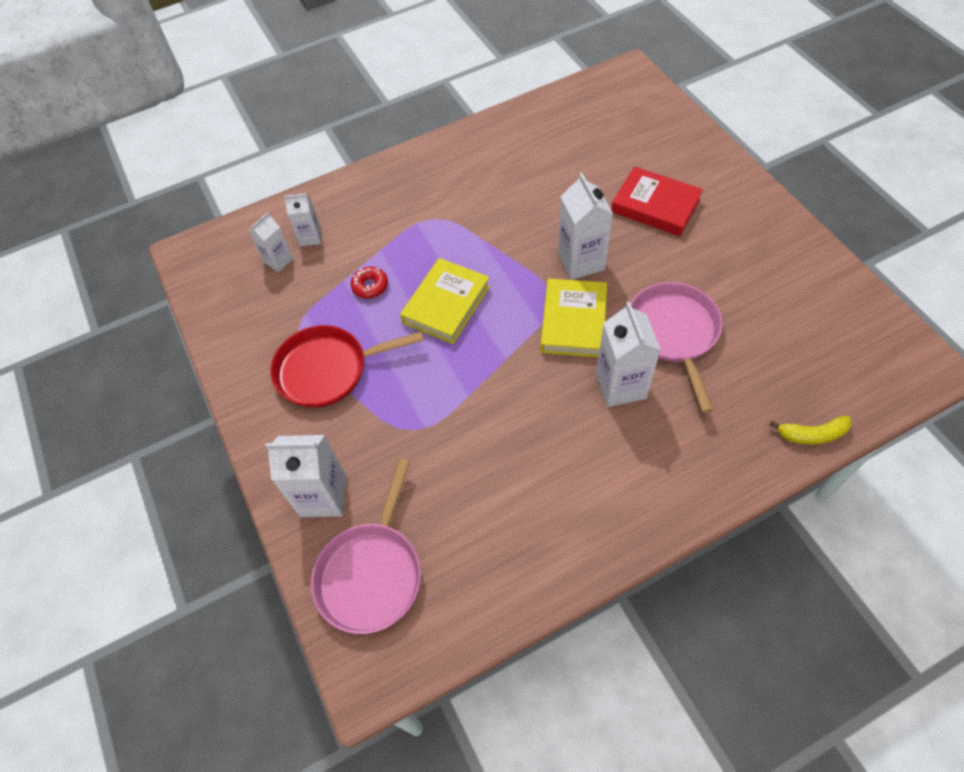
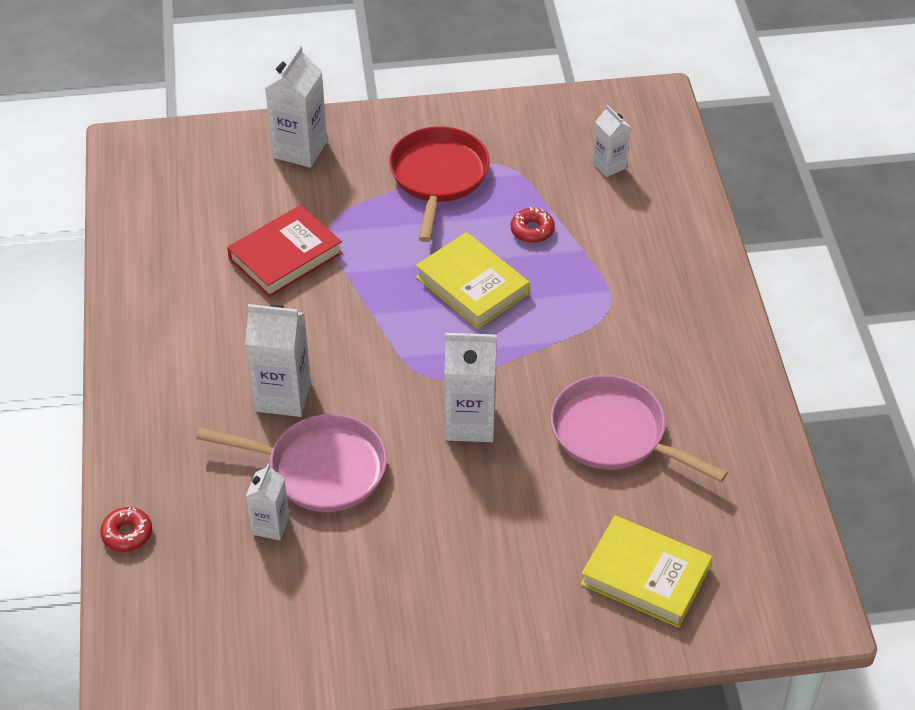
camera: 105 degrees right, 10 degrees down
(310, 237) = (632, 196): white carton -> white carton (270, 525)
(372, 573) = (208, 165): pink pan -> pink pan (614, 434)
(573, 321) = (387, 385): yellow book -> yellow book (645, 576)
(655, 206) = (523, 532): red book -> red book (285, 256)
(812, 434) = (127, 534): yellow banana -> red donut

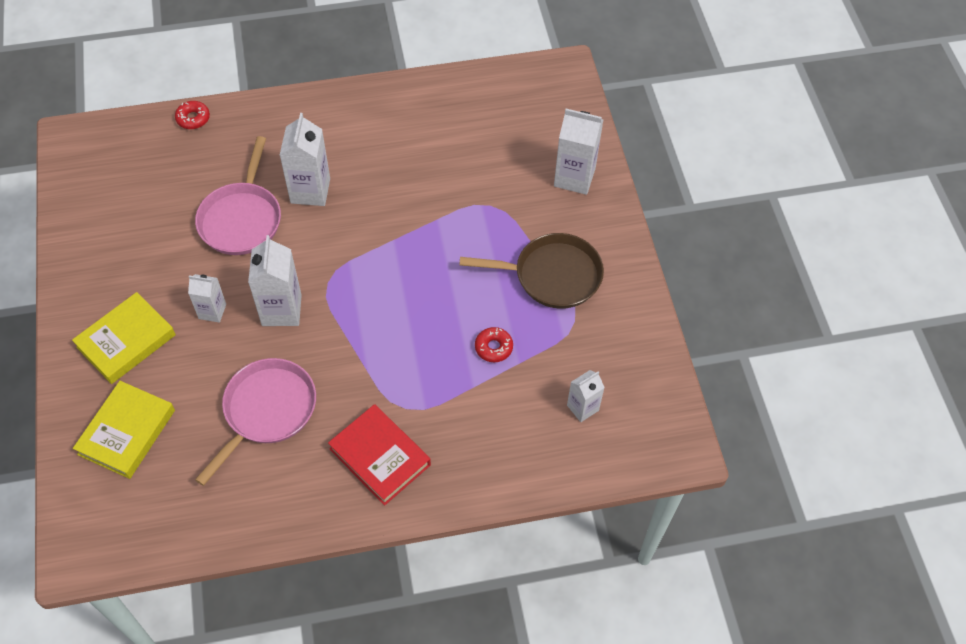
camera: 85 degrees right, 10 degrees up
(270, 525) = (194, 195): white carton -> white carton (212, 311)
(285, 256) = (452, 179): red book -> red book (380, 457)
(438, 177) = (552, 275): red pan -> brown pan
(472, 285) = (426, 305): yellow book -> yellow book (126, 341)

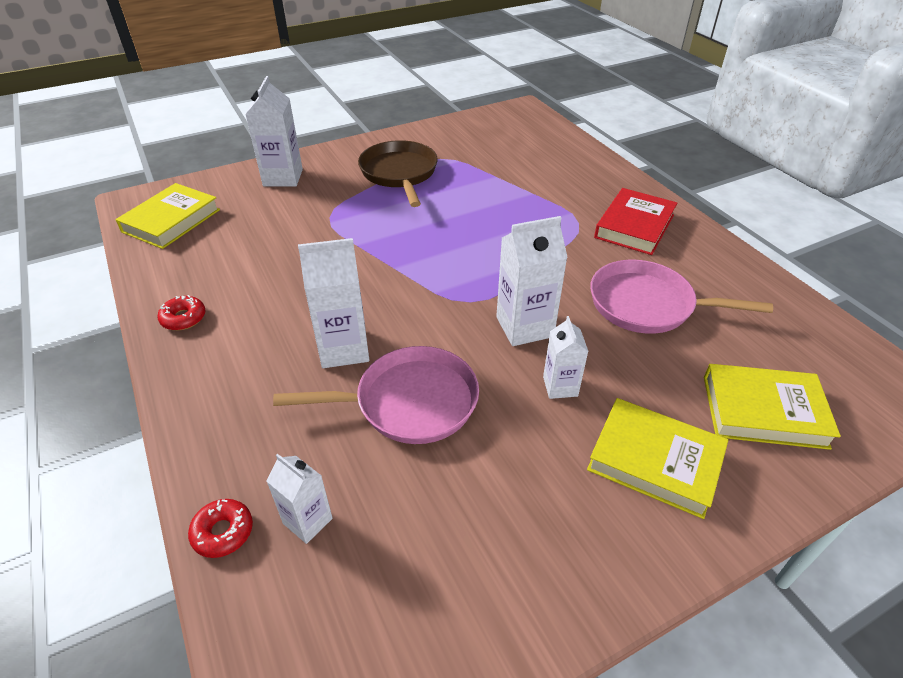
camera: 105 degrees left, 15 degrees down
(493, 347) = (489, 189): red donut -> red donut (183, 318)
(523, 95) = (171, 221): none -> yellow book
(582, 408) = (517, 145): white carton -> white carton (307, 521)

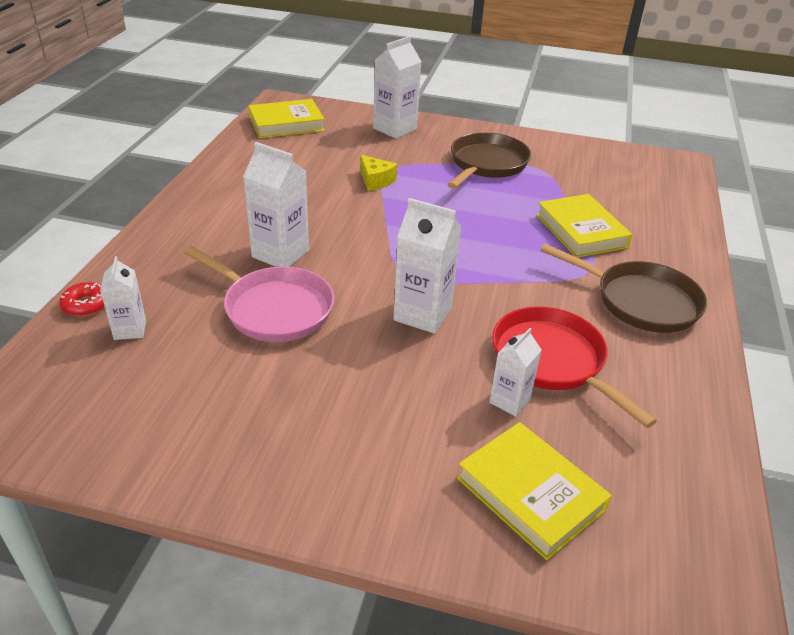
camera: 40 degrees right, 5 degrees down
(183, 318) = (216, 184): red donut -> none
(332, 234) = (375, 181): none -> yellow cheese
(560, 386) = (388, 366): white carton -> white carton (509, 401)
(634, 226) = (640, 301): red book -> brown pan
(647, 305) = (552, 361): pink pan -> red pan
(655, 461) = (382, 456): yellow book -> yellow book (581, 231)

